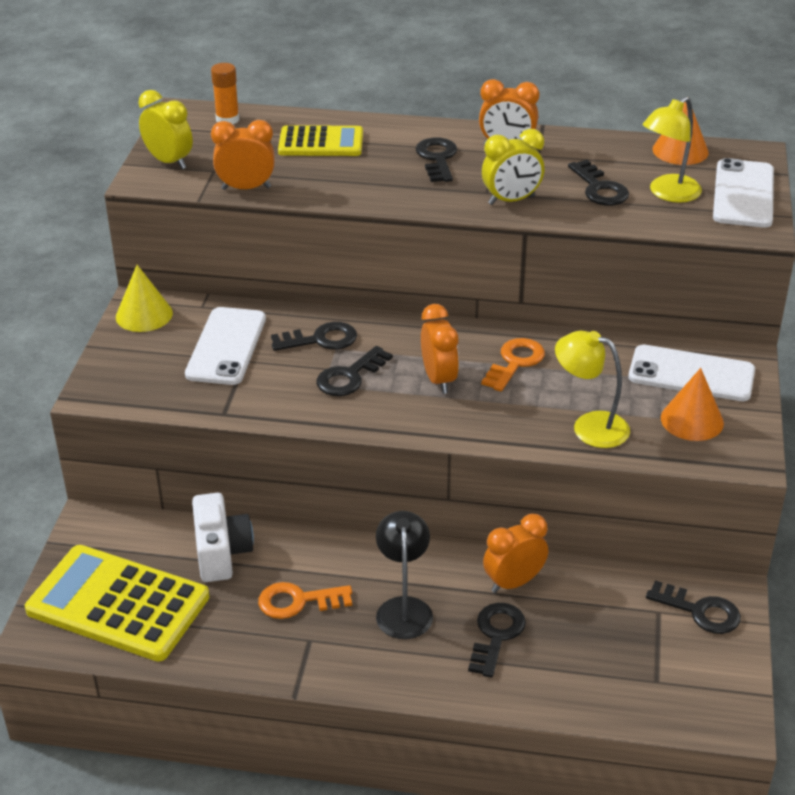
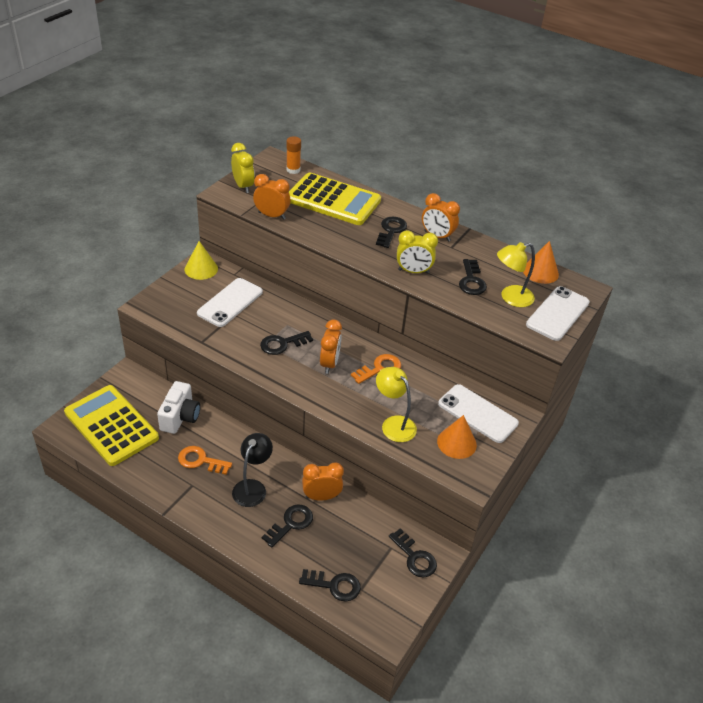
camera: 20 degrees right, 5 degrees up
(320, 339) = (282, 316): black key -> black key (334, 585)
(321, 142) = (333, 200): yellow calculator -> yellow calculator, size x1.68

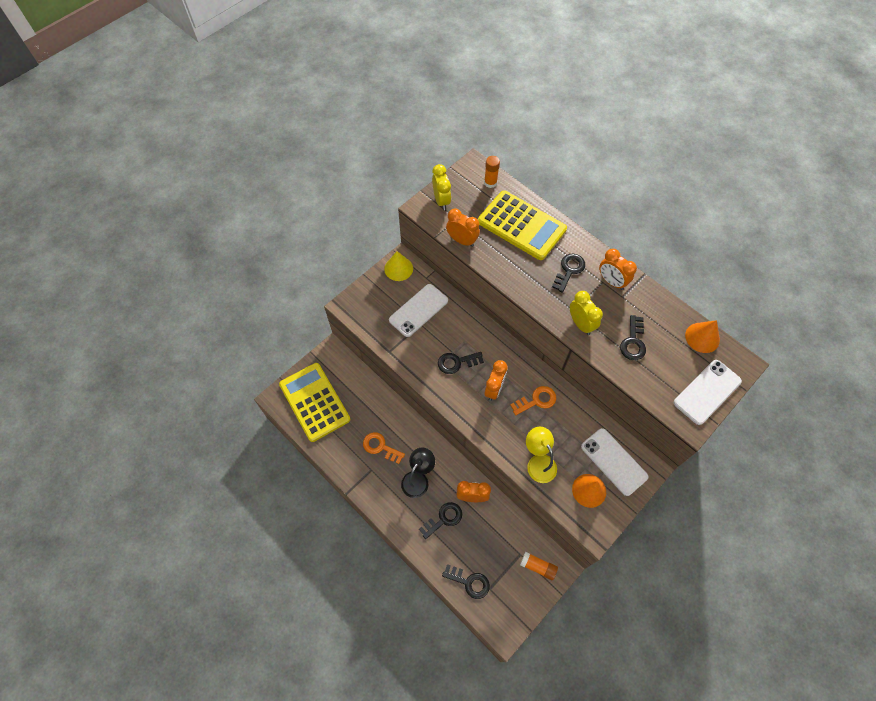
camera: 15 degrees right, 20 degrees up
(180, 417) = (369, 401): white camera -> none
(413, 271) = (580, 324): yellow clock -> yellow clock turned 135 degrees counterclockwise
(415, 557) = (538, 567): black key -> orange glue stick
(510, 298) = (666, 367): yellow lamp -> none

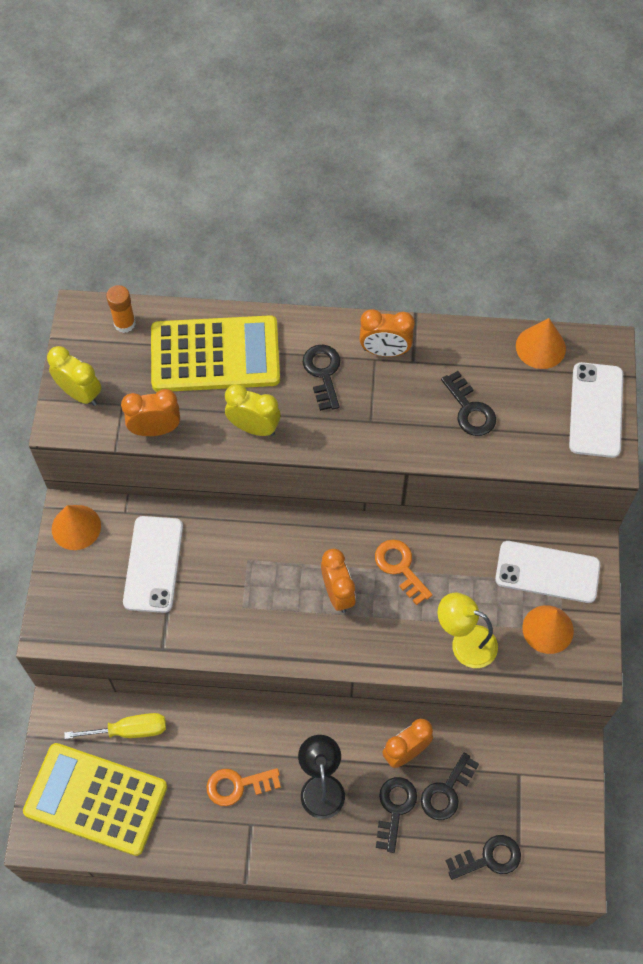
camera: 40 degrees left, 0 degrees up
(355, 383) = (130, 730): none -> yellow screwdriver
(398, 268) = (76, 527): yellow cone -> orange cone
(457, 362) = (262, 595): black key -> black key (446, 791)
(536, 400) = (400, 567): orange key -> orange key turned 60 degrees counterclockwise
(538, 567) = (551, 771): orange glue stick -> none
(580, 324) = (393, 432): yellow clock -> yellow clock (254, 428)

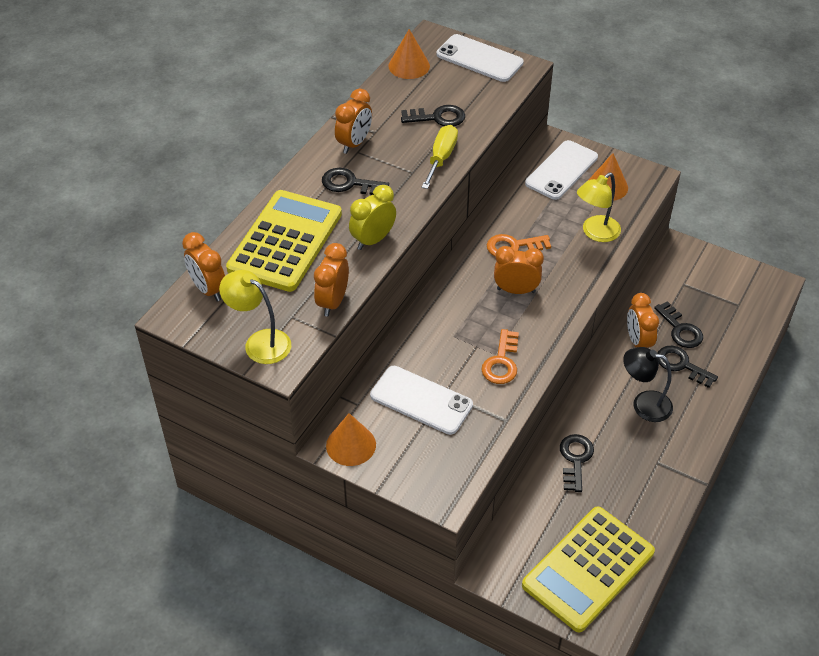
camera: 65 degrees left, 15 degrees down
(80, 394) = (260, 342): yellow clock -> yellow lamp
(124, 323) = (208, 289): orange glue stick -> orange clock
(130, 730) = (534, 521): yellow screwdriver -> yellow screwdriver (441, 158)
(238, 785) = (619, 459): orange key -> orange key (501, 362)
(489, 858) = (742, 325): black key -> black key (575, 459)

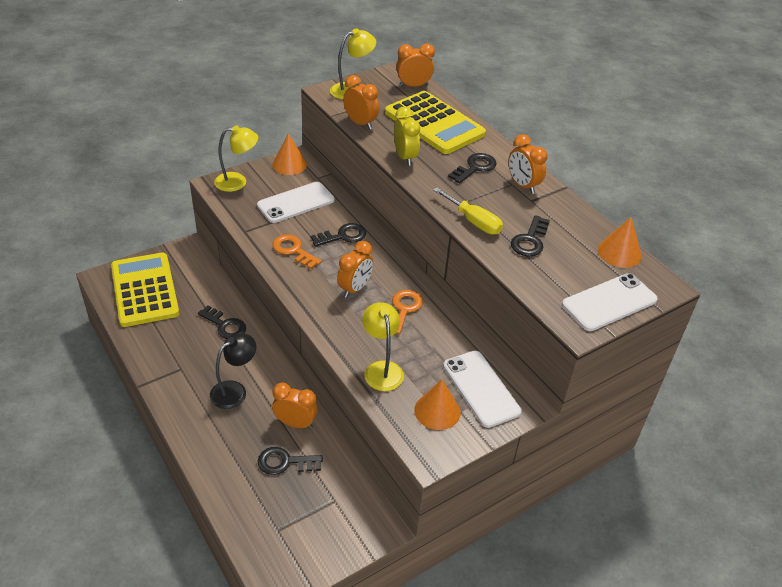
camera: 115 degrees right, 5 degrees down
(424, 478) = (237, 182): none -> yellow lamp
(681, 365) = (249, 439): black key -> black key (343, 236)

